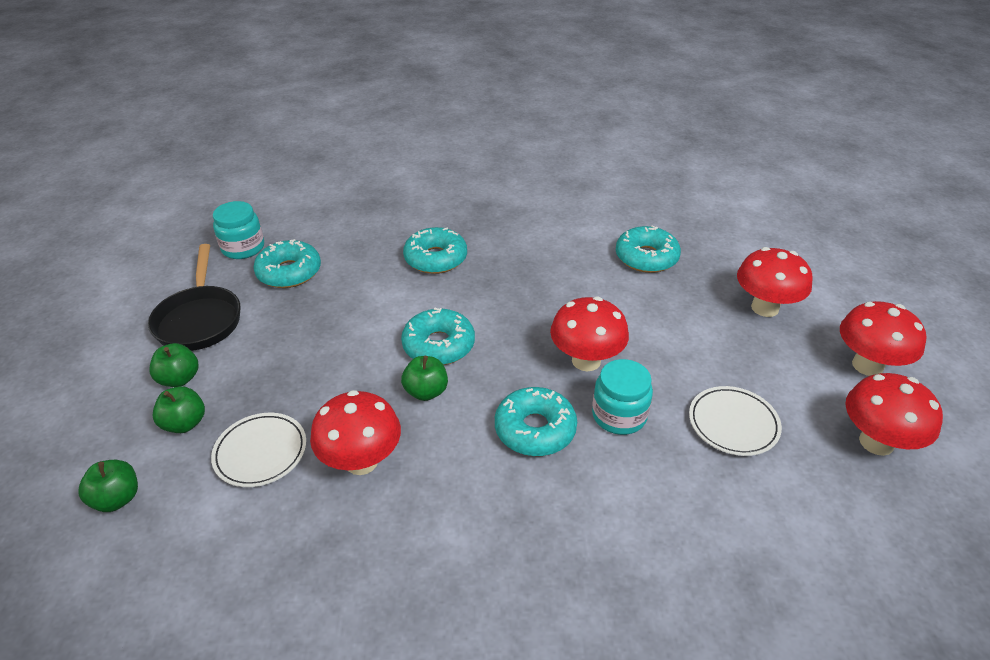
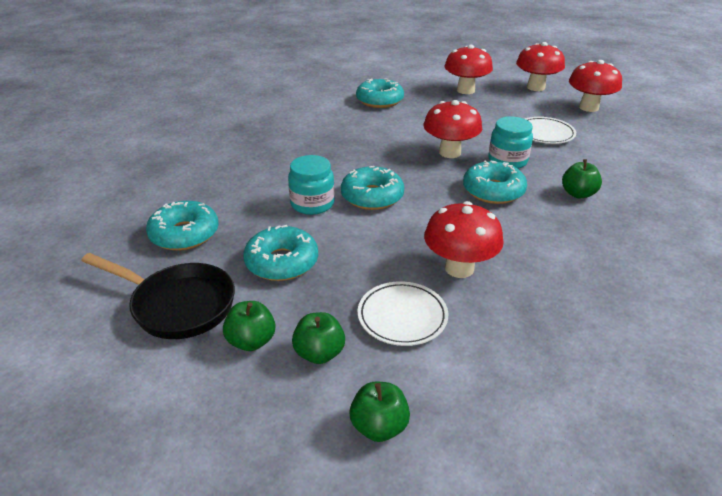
camera: 55 degrees left, 5 degrees down
(243, 248) = (105, 249): turquoise jar -> turquoise jar (312, 204)
(426, 391) = (415, 218): green apple -> green apple (578, 194)
(436, 259) = (272, 165): turquoise donut -> turquoise donut (282, 262)

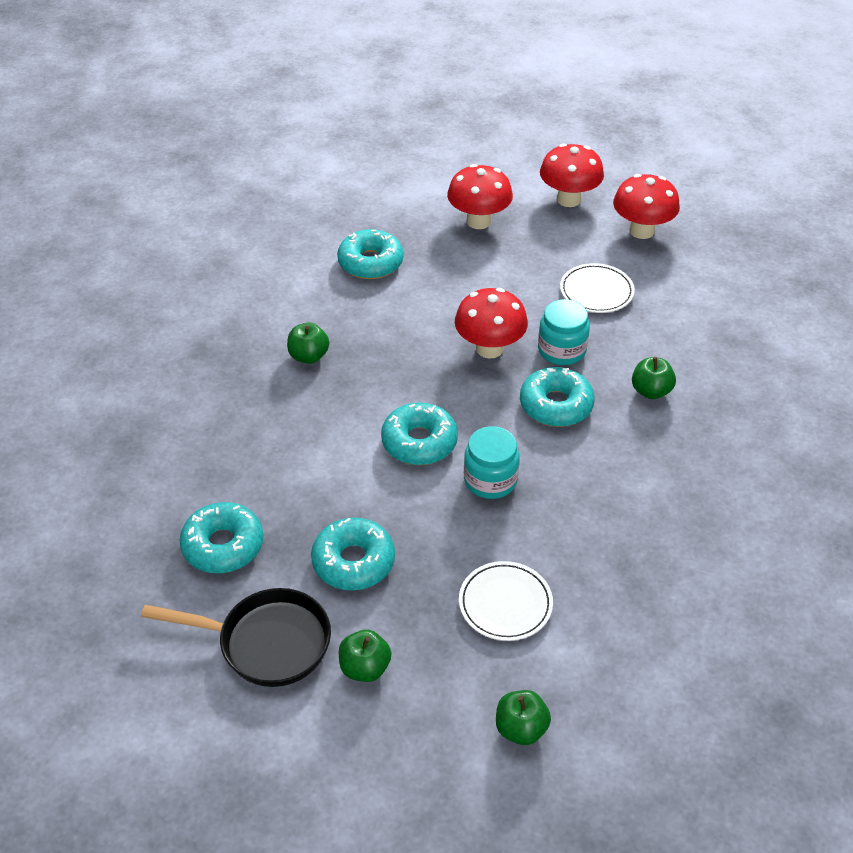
camera: 15 degrees left, 10 degrees up
(312, 204) = (353, 468): turquoise jar -> turquoise jar (490, 480)
(319, 353) = (438, 666): green apple -> green apple (309, 356)
(459, 268) = (546, 529): red mushroom -> none

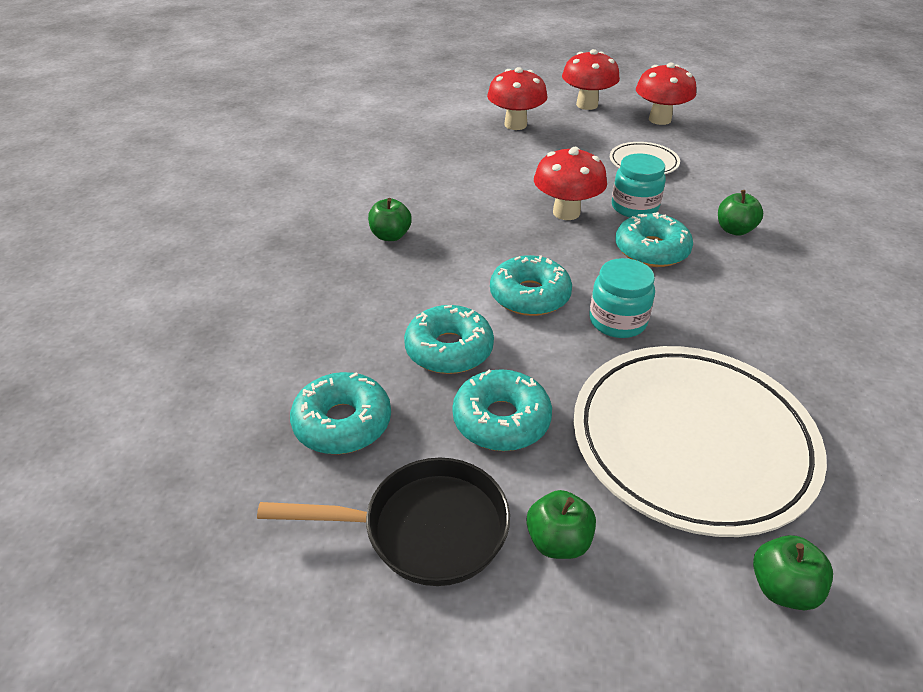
camera: 10 degrees left, 5 degrees down
(370, 262) = (428, 160): turquoise donut -> turquoise donut (449, 349)
(505, 604) = (691, 441): white plate -> white plate, size x2.16

